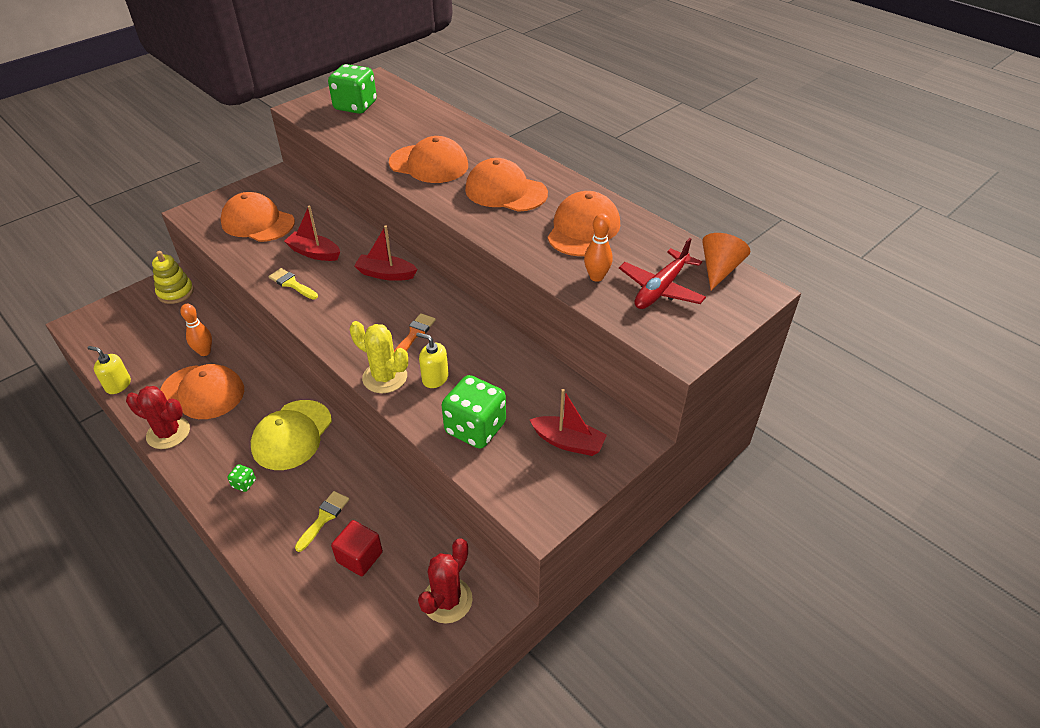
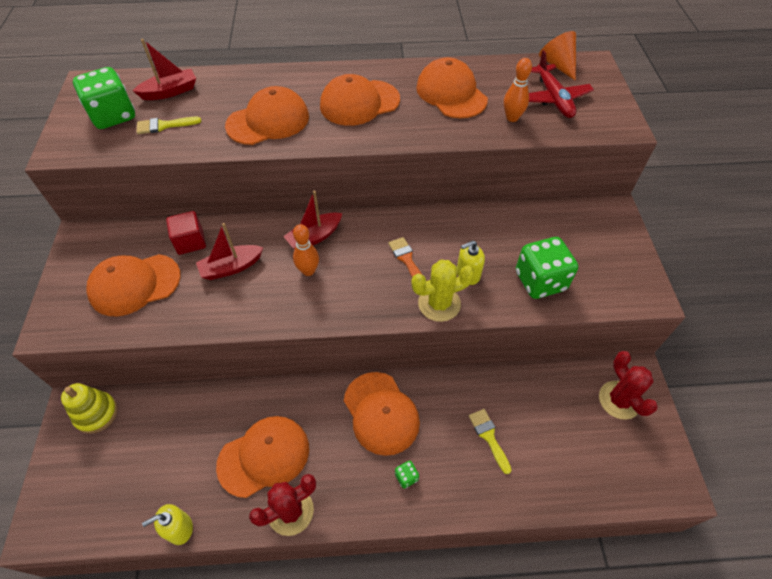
camera: 50 degrees left, 10 degrees up
(204, 352) = (211, 429): orange bowling pin -> orange bowling pin (308, 271)
(291, 284) = (256, 304): yellow brush -> yellow brush (164, 125)
(292, 435) = (381, 413): yellow cap -> orange cap
(360, 557) = (544, 433): red cube -> red cube (190, 242)
(568, 442) = (592, 241): red boat -> red boat (170, 92)

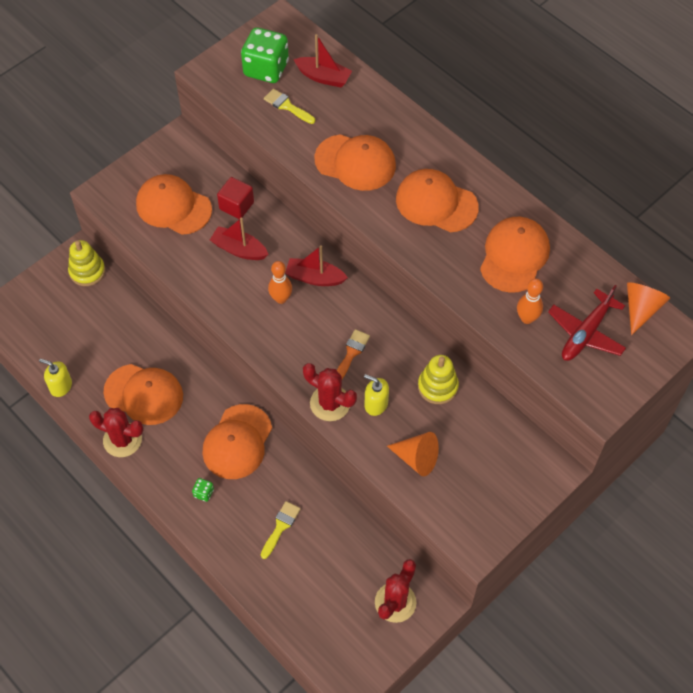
camera: 50 degrees right, 5 degrees up
(439, 304) = (330, 403): yellow cactus -> red cactus
(486, 228) = (437, 386): none -> yellow stacking toy
(540, 281) = (416, 458): green dice -> orange cone

